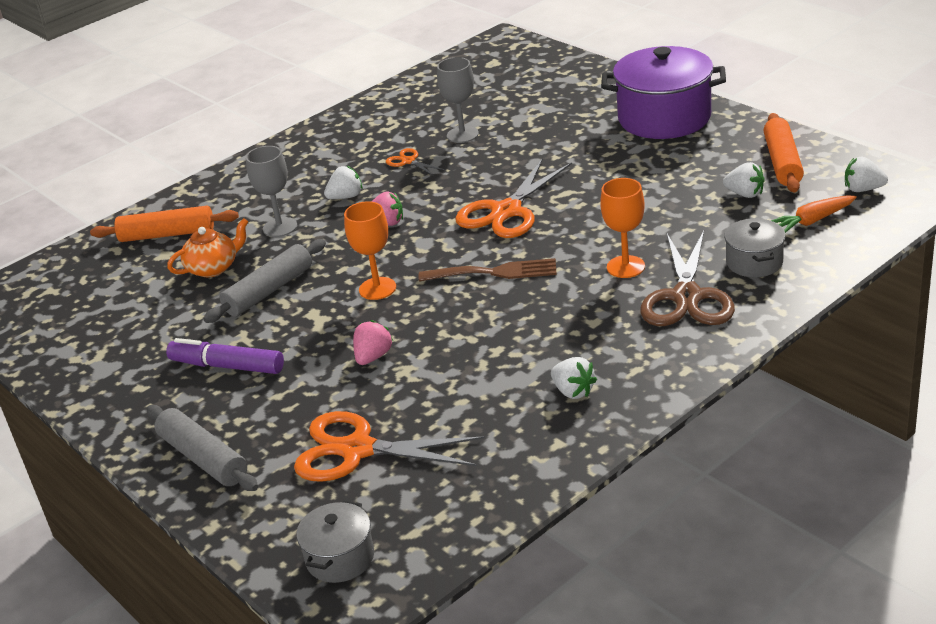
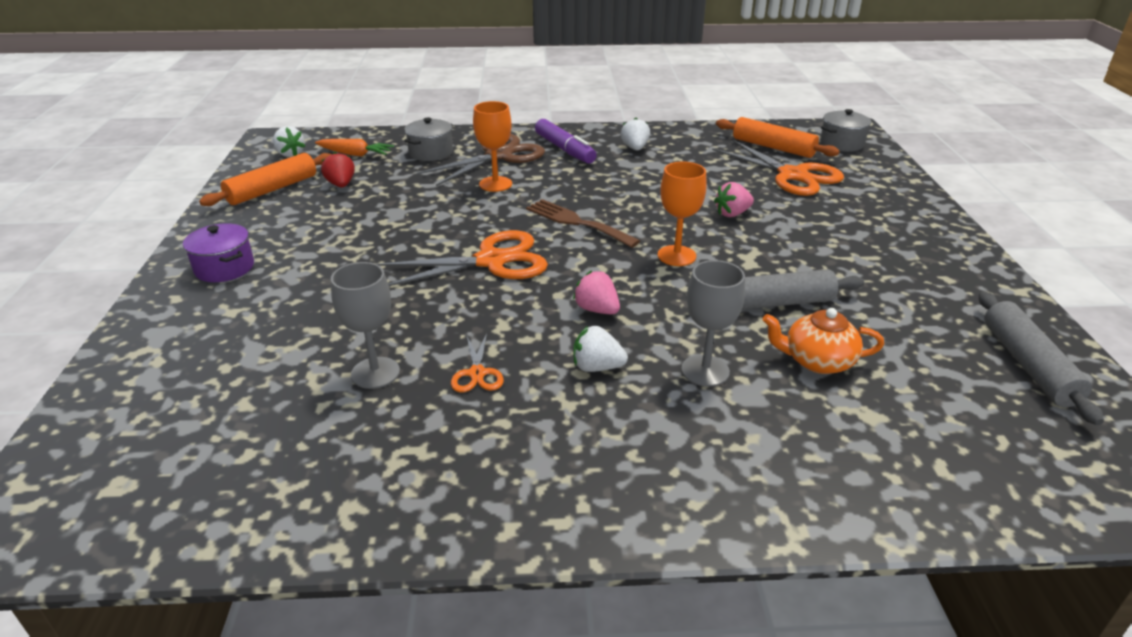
camera: 145 degrees left, 0 degrees up
(167, 234) = (855, 450): orange rolling pin -> orange rolling pin (773, 147)
(203, 458) = (906, 212): grey rolling pin -> grey rolling pin (1028, 365)
(227, 366) = (855, 259): purple marker -> purple marker (564, 149)
(664, 118) = (224, 268): purple pot -> purple pot, size x0.51
(745, 194) = (341, 184): white strawberry -> red strawberry

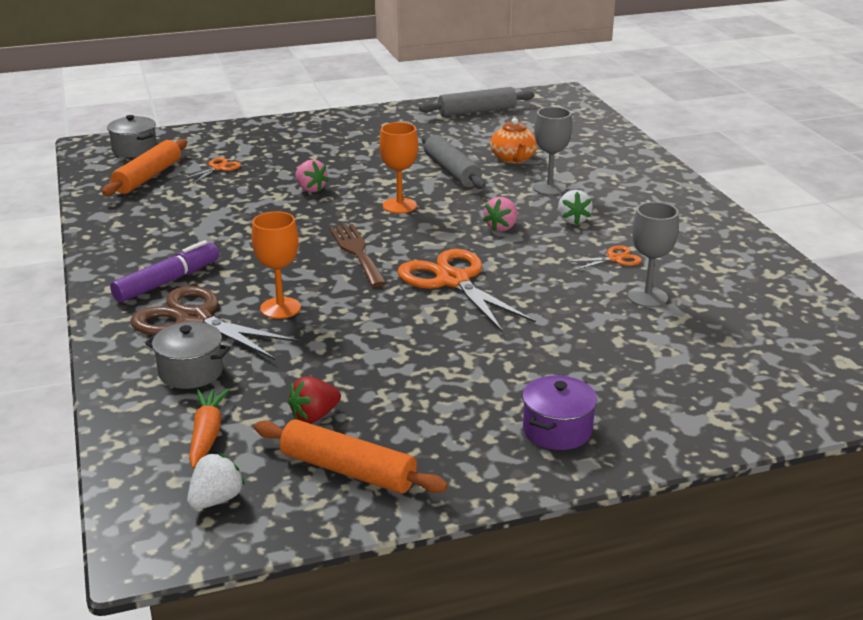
camera: 105 degrees left, 5 degrees down
(577, 222) = (357, 252): brown fork -> brown fork turned 135 degrees clockwise
(635, 148) = (158, 242): white strawberry -> none
(792, 175) = (218, 168): orange scissors -> orange scissors, size x0.47

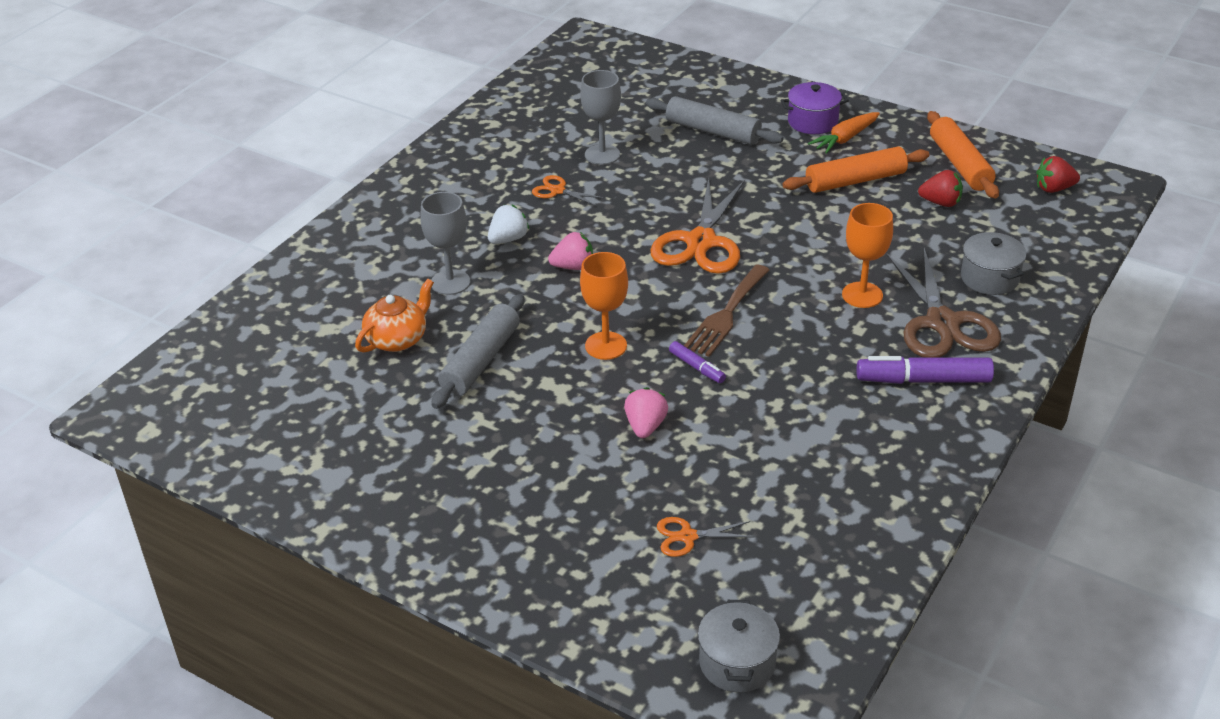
camera: 130 degrees left, 10 degrees up
(148, 177) = (783, 576): orange rolling pin -> orange rolling pin (855, 180)
(207, 434) = (1022, 228): orange carrot -> orange carrot (845, 139)
(216, 500) = (1054, 189): white strawberry -> red strawberry
(327, 221) = (697, 367): none -> purple marker
(477, 111) = (264, 445): grey rolling pin -> grey rolling pin (712, 131)

